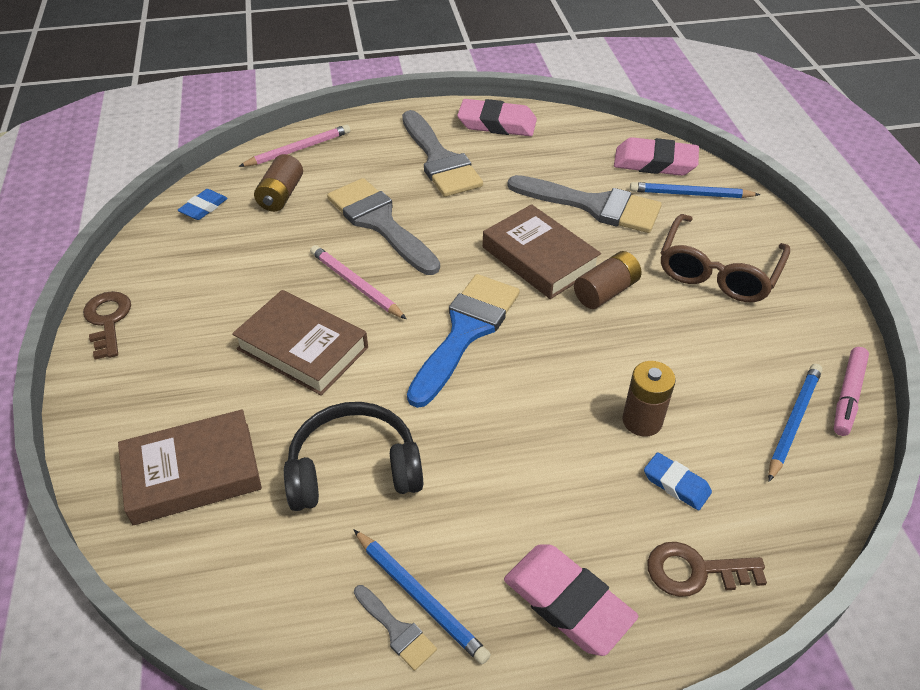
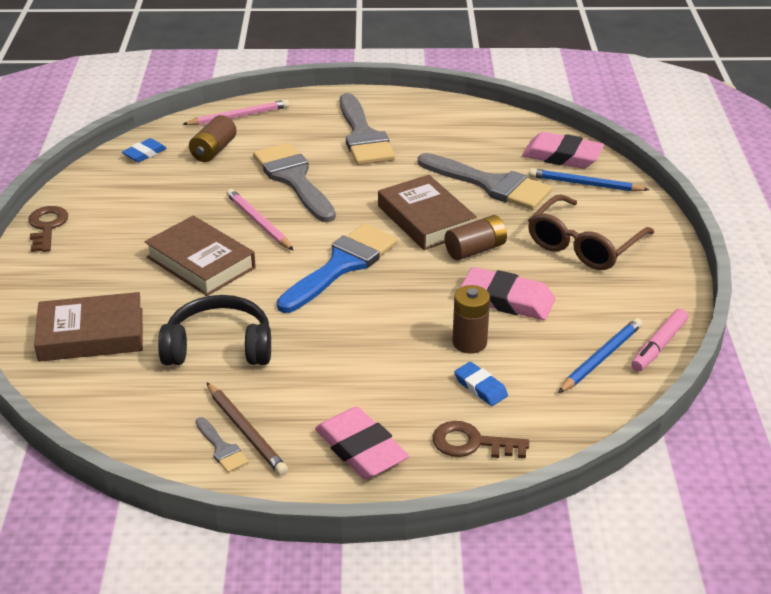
camera: 10 degrees right, 10 degrees down
(420, 597) = (246, 431): blue pencil -> brown pencil
(497, 124) = (426, 112): pink eraser -> pink eraser (507, 300)

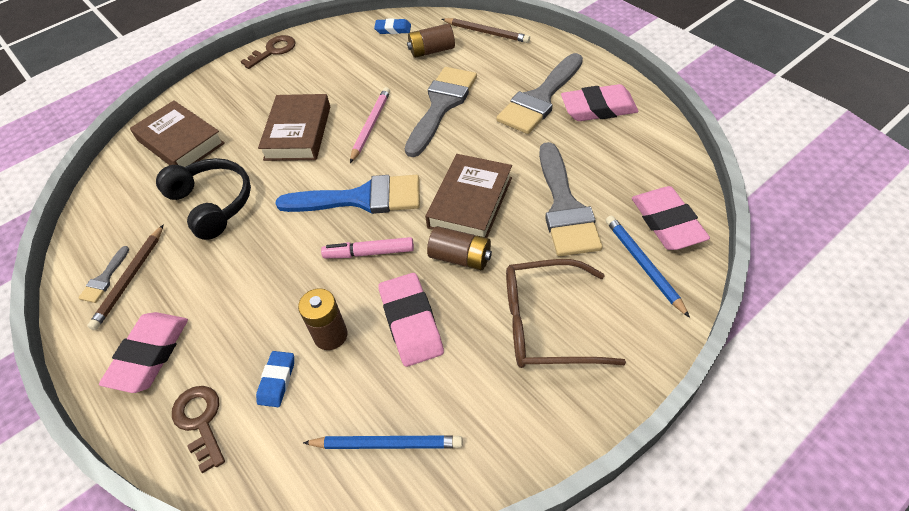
camera: 55 degrees right, 15 degrees up
(239, 116) = (486, 32): pink pencil -> brown pencil
(414, 120) = (598, 108): none -> pink eraser
(659, 346) = (445, 482): pink marker -> pink marker (369, 253)

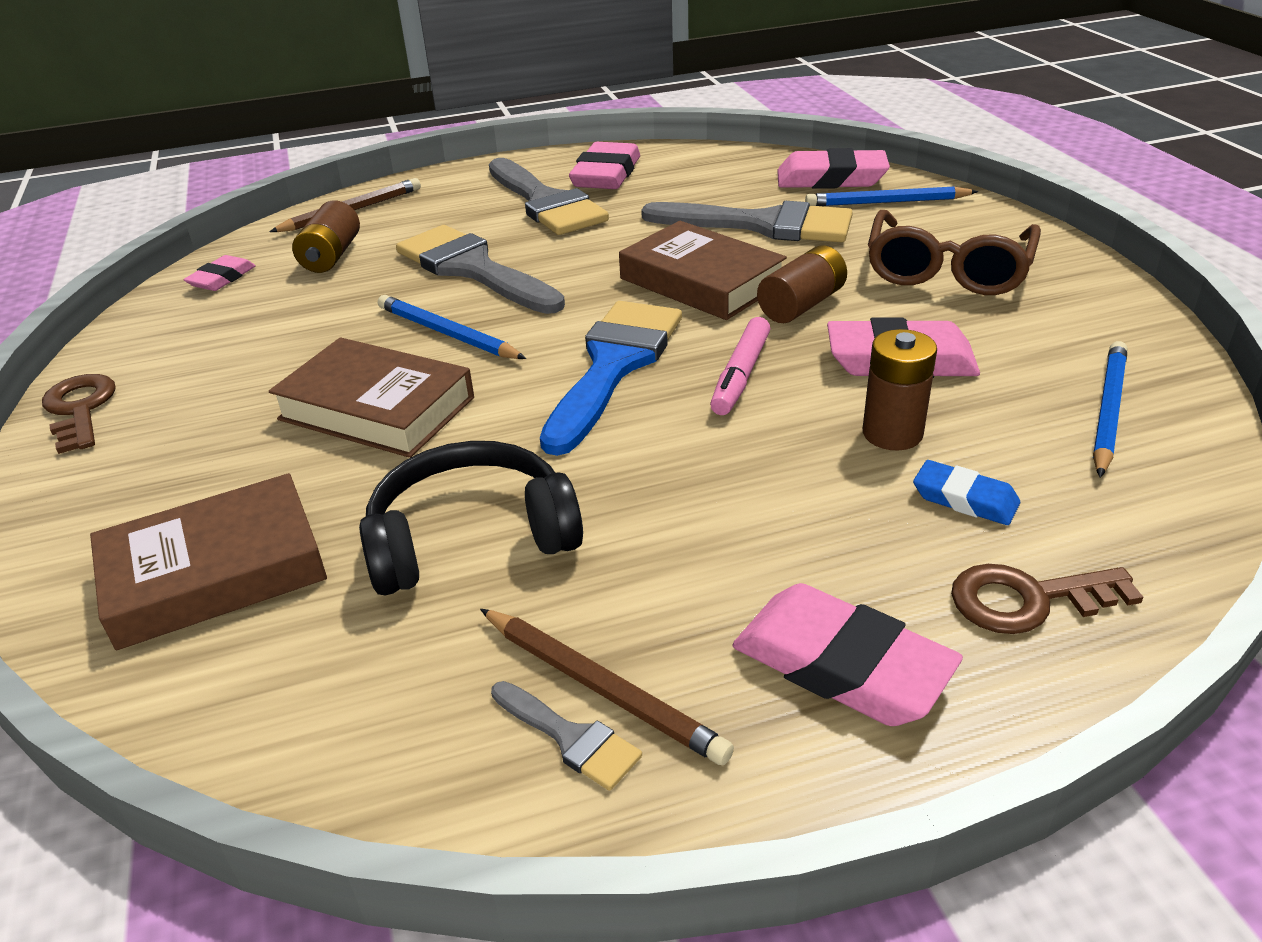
camera: 70 degrees left, 15 degrees down
(371, 126) = (447, 333): pink pencil -> blue pencil
(393, 29) = (222, 278): blue eraser -> pink eraser

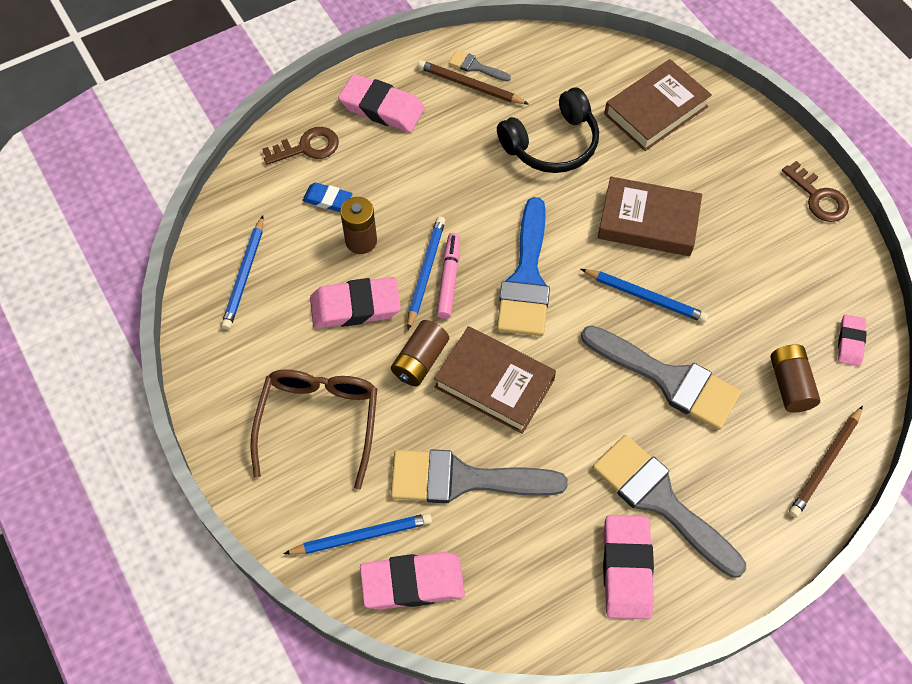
camera: 165 degrees right, 25 degrees up
(778, 386) = (425, 272): none -> blue pencil

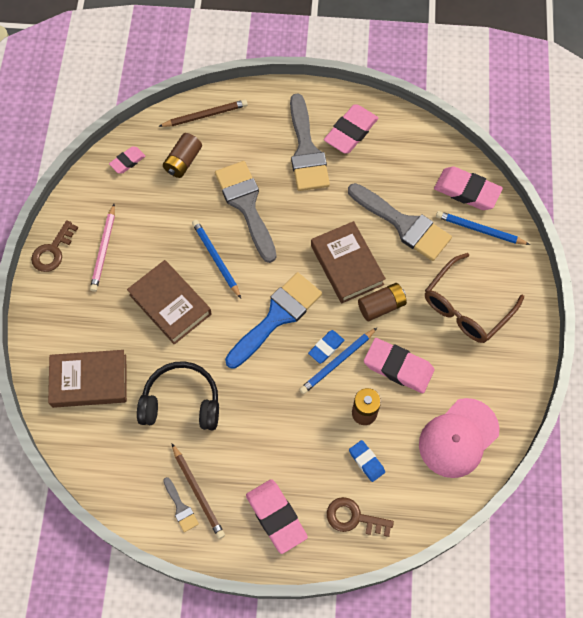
camera: 145 degrees left, 5 degrees up
(244, 275) = (458, 438): blue pencil -> pink cap
(448, 279) = (326, 348): pink marker -> blue eraser
(770, 231) = (104, 250): none -> pink pencil
(818, 198) = (53, 251): brown key -> brown key turned 150 degrees counterclockwise

